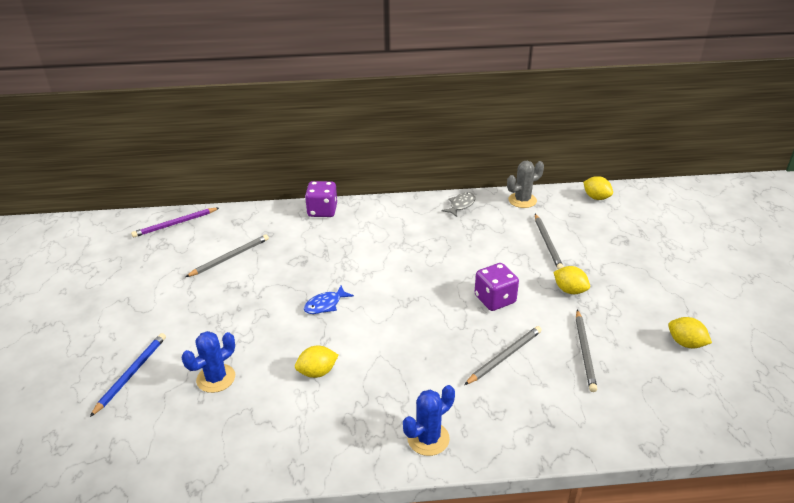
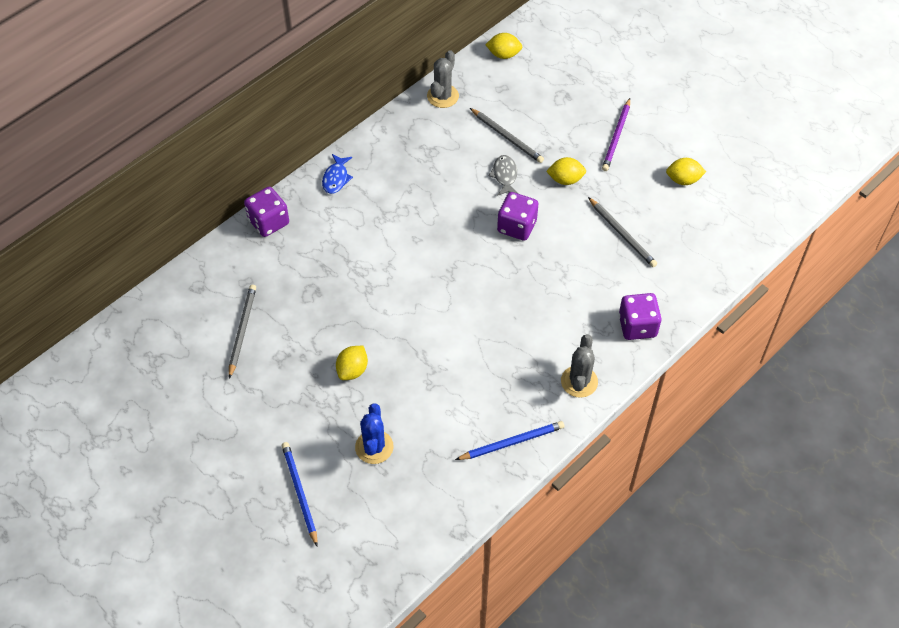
camera: 40 degrees left, 20 degrees up
(175, 224) = (136, 330): purple pencil -> purple pencil (616, 137)
(317, 372) = (447, 386): yellow lemon -> yellow lemon (352, 370)
(318, 447) = (512, 442): none -> blue pencil
(325, 305) = (386, 322): blue fish -> blue fish (336, 178)
(428, 438) = (579, 381): blue cactus -> grey cactus
(461, 205) = (393, 135): grey fish -> grey fish (504, 175)
(504, 356) = (570, 277): grey pencil -> none
(529, 429) = (637, 326): none -> purple dice

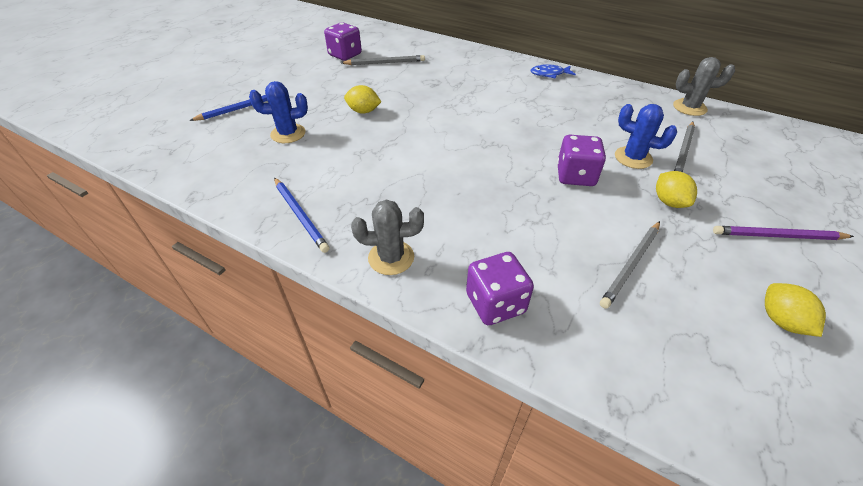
camera: 75 degrees right, 10 degrees down
(268, 222) = (487, 56): purple dice -> purple dice (345, 55)
(503, 54) = (785, 133): yellow lemon -> none
(504, 175) = (633, 158): grey fish -> blue cactus

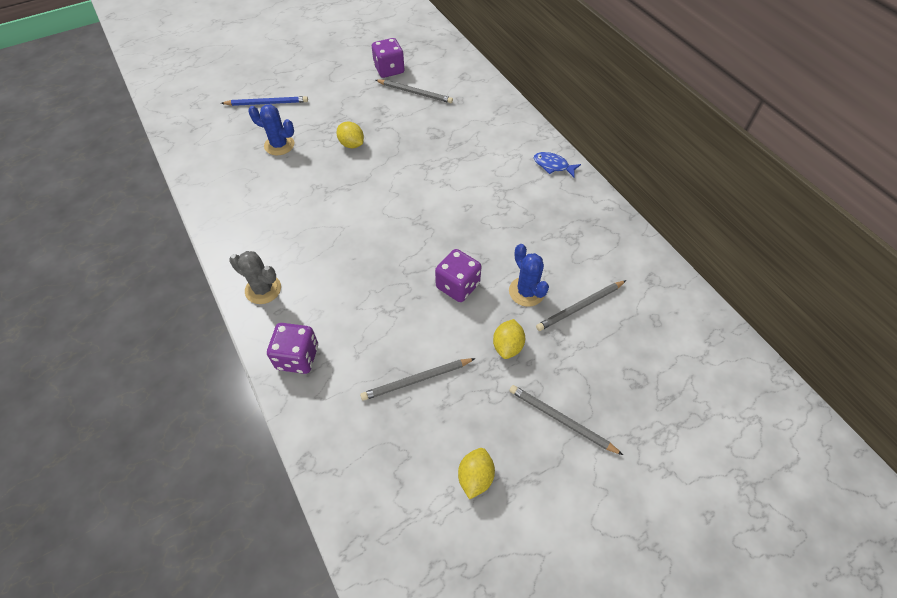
camera: 30 degrees right, 10 degrees up
(300, 215) = (234, 226): blue pencil -> none
(689, 107) = (648, 263): grey cactus -> none
(777, 236) = (561, 420): purple pencil -> grey pencil

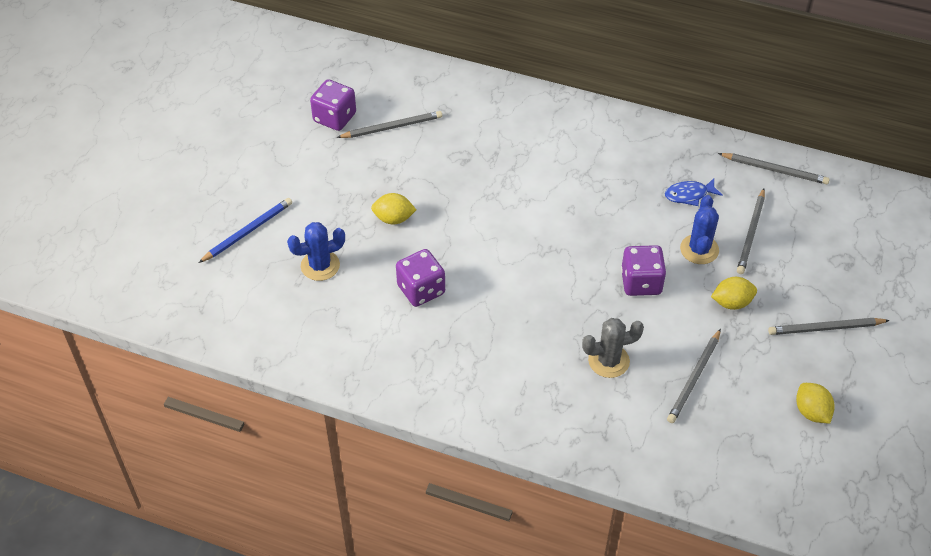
camera: 40 degrees left, 5 degrees down
(263, 289) = (481, 403): grey cactus -> grey cactus (608, 361)
(297, 357) = (581, 432): purple dice -> purple dice (421, 290)
(507, 346) = (731, 303): yellow lemon -> yellow lemon turned 75 degrees counterclockwise
(526, 291) = (699, 249): blue cactus -> blue cactus turned 75 degrees clockwise
(553, 165) = (602, 123): blue fish -> blue fish (689, 195)
(651, 274) = (775, 170): none -> grey pencil

